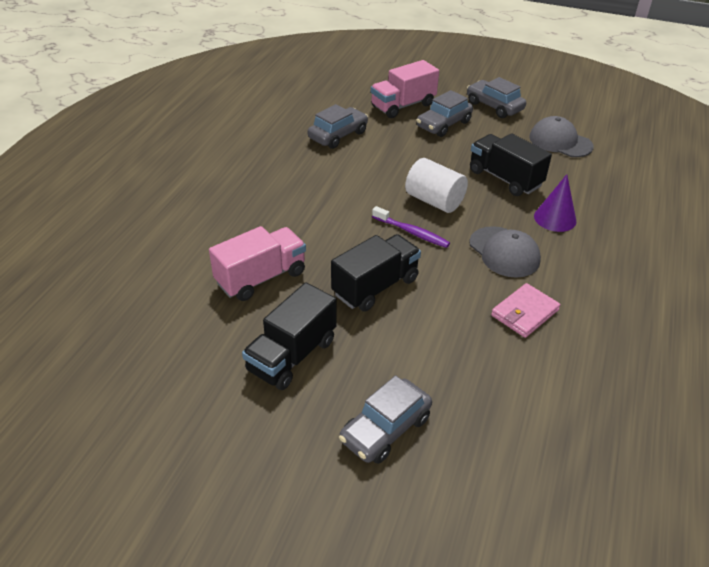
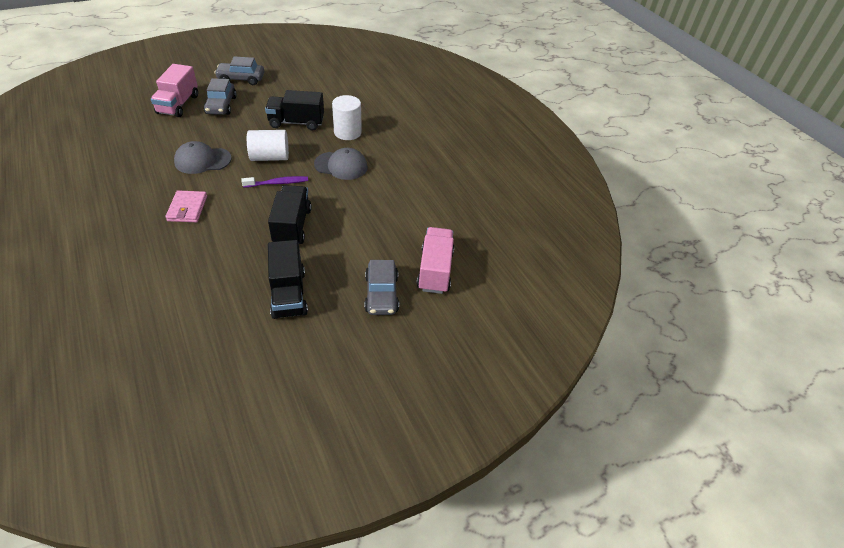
camera: 50 degrees left, 5 degrees up
(261, 278) = (214, 264): pink truck -> pink truck (435, 270)
(338, 135) = (154, 146): grey car -> none
(524, 313) = (385, 192): pink wallet -> pink wallet (187, 208)
(555, 218) = (347, 132): purple cone -> white cylinder
(560, 142) = (304, 85): grey cap -> grey cap (202, 160)

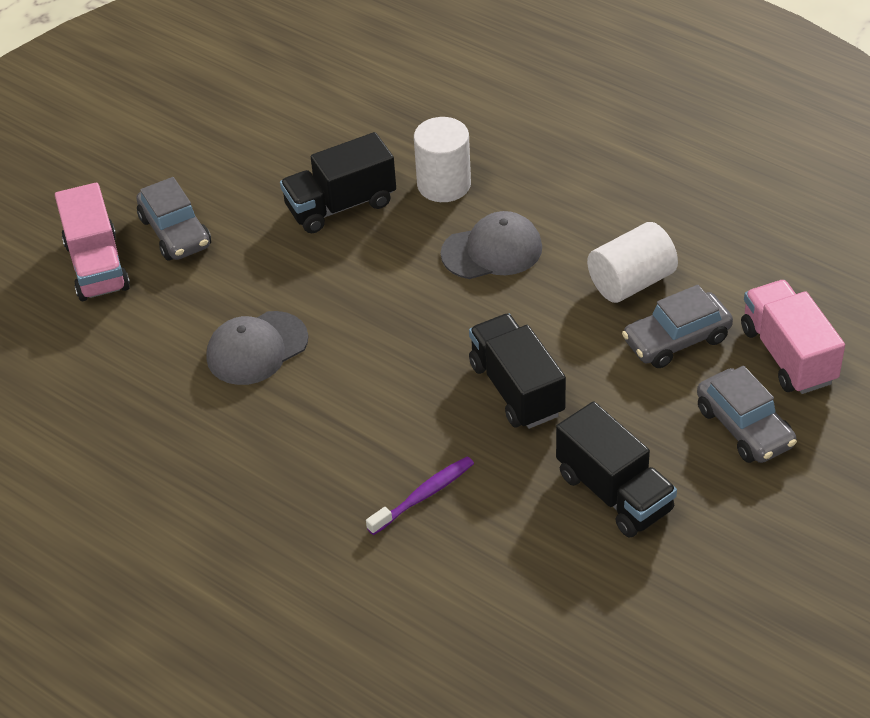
camera: 20 degrees left, 0 degrees up
(187, 208) = (323, 440): pink wallet -> none
(241, 79) = (153, 163): grey car -> grey car (676, 340)
(270, 157) = (362, 290): white cylinder -> white cylinder (631, 282)
(277, 183) = (421, 329): purple toothbrush -> purple toothbrush (424, 495)

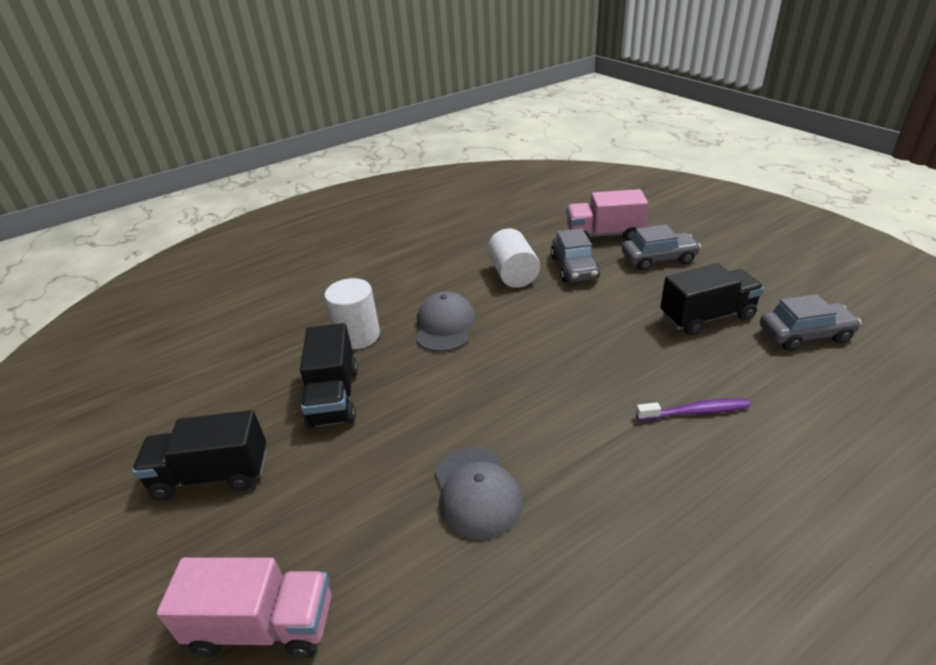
camera: 70 degrees left, 10 degrees down
(175, 232) = (271, 530): grey car -> grey car (804, 334)
(424, 495) = (695, 411): purple toothbrush -> purple toothbrush turned 105 degrees clockwise
(516, 389) = (593, 341): black truck -> black truck (212, 475)

